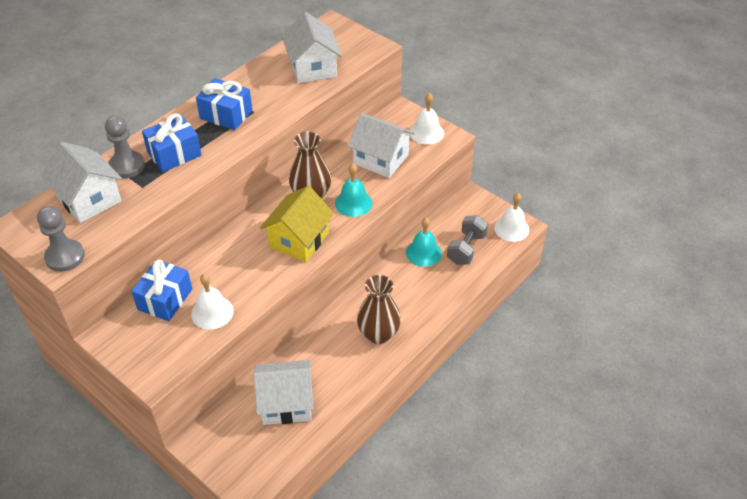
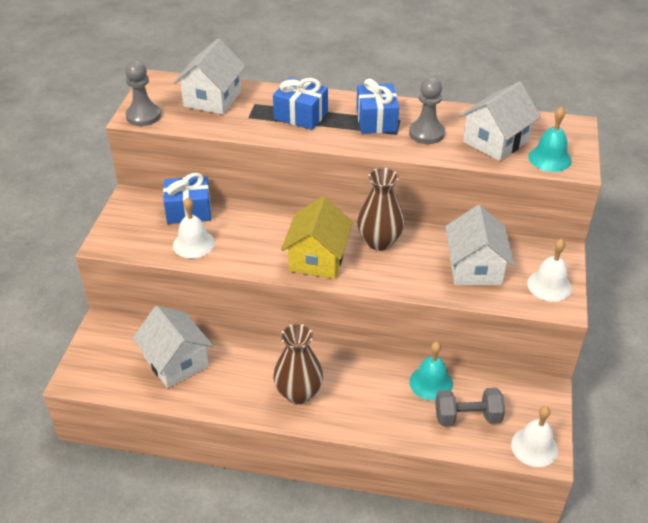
camera: 60 degrees right, 5 degrees down
(127, 166) = (265, 99): grey pawn -> grey pawn (426, 133)
(299, 240) = (317, 258): yellow house -> yellow house turned 75 degrees counterclockwise
(353, 203) = (396, 274): turquoise bell -> turquoise bell (549, 158)

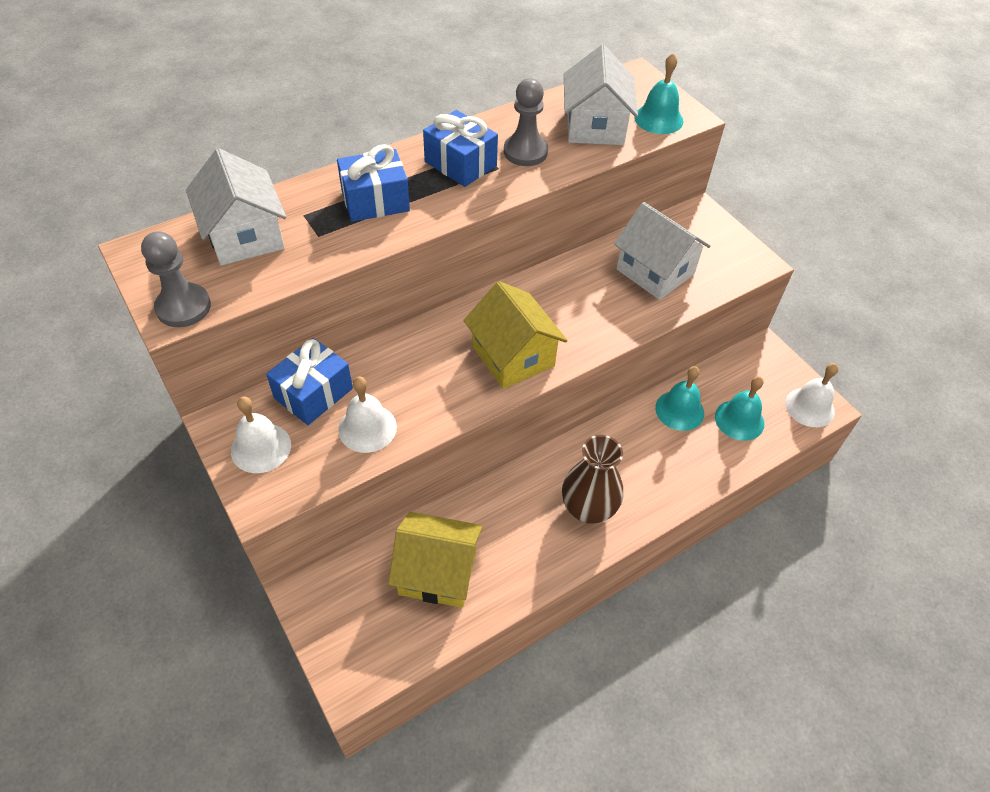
camera: 45 degrees left, 10 degrees up
(176, 362) = (437, 572): white house -> yellow house
(379, 242) = (547, 299): brown vase -> none
(467, 417) = (739, 420): grey dumbbell -> turquoise bell
(549, 285) = (727, 249): white bell -> white bell (261, 447)

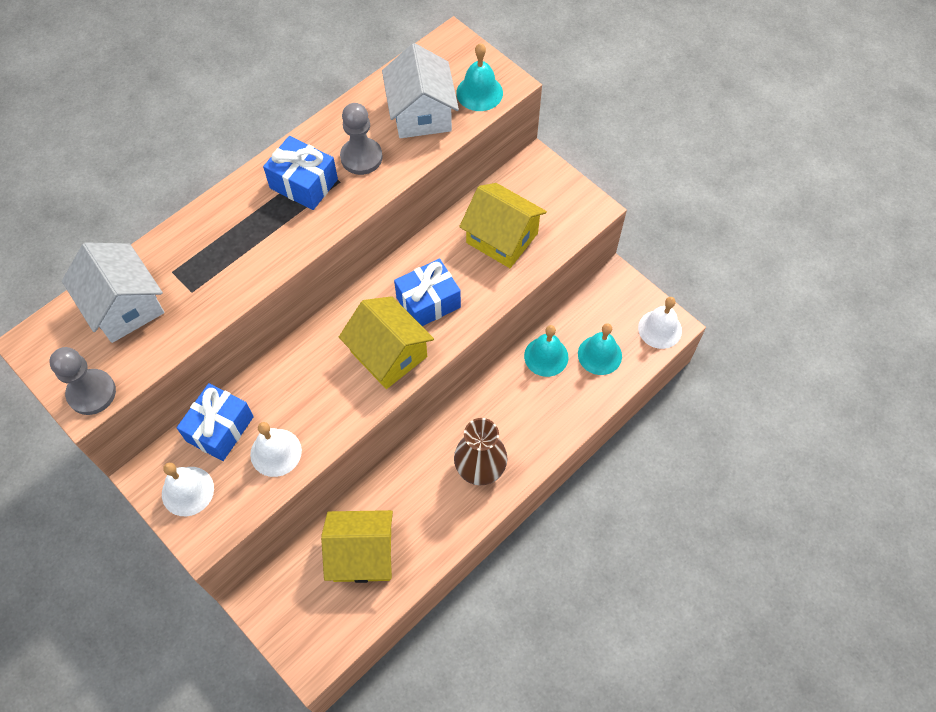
camera: 10 degrees left, 10 degrees up
(375, 201) = (234, 242): blue gift -> blue gift (428, 302)
(655, 271) = (502, 238): white house -> yellow house

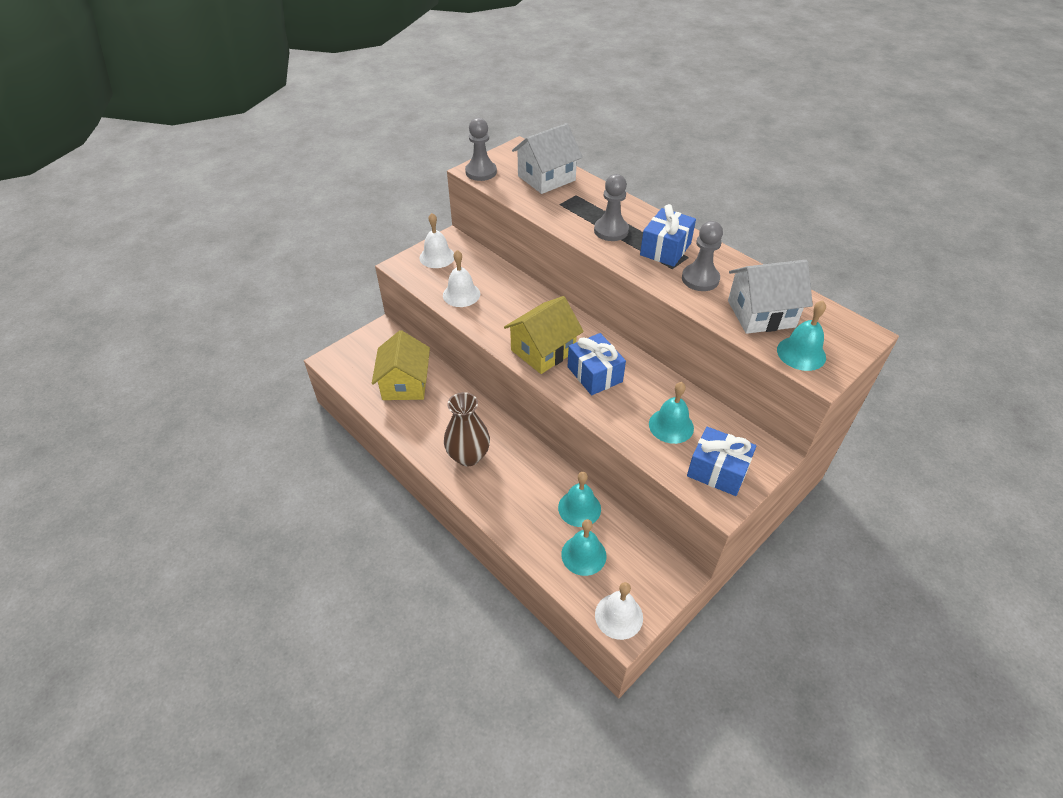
camera: 90 degrees right, 15 degrees down
(220, 429) = (482, 267): blue gift -> blue gift (717, 471)
(260, 236) = (611, 230): none -> grey pawn
(502, 238) = (671, 425): yellow house -> turquoise bell

